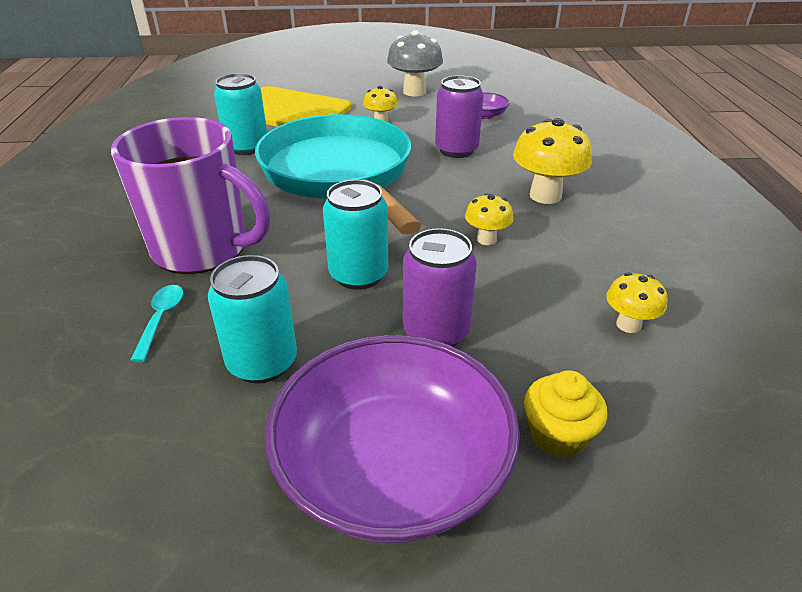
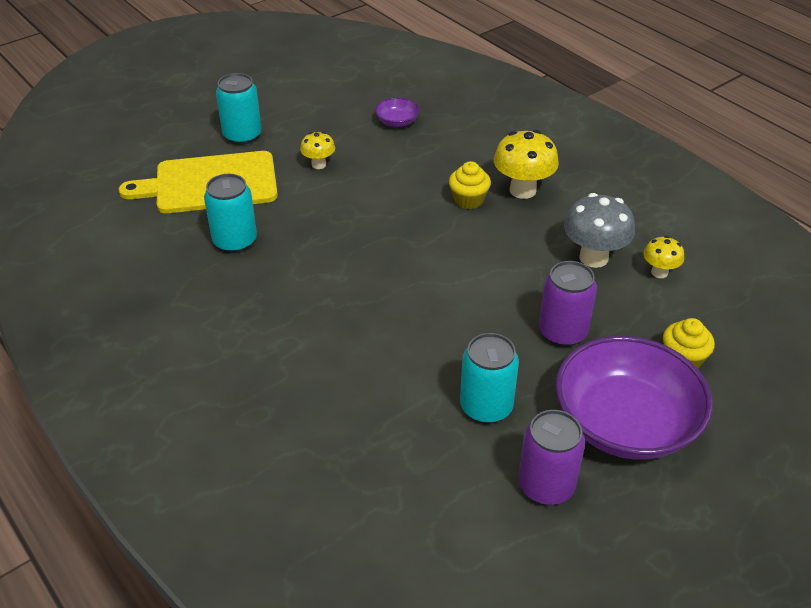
camera: 35 degrees left, 5 degrees up
(161, 319) = (382, 417): turquoise spoon -> none
(203, 249) = (335, 352): purple mug -> none
(339, 174) = (351, 235): turquoise pan -> none
(358, 275) = (471, 317): turquoise can -> turquoise can (242, 136)
(414, 92) = (306, 115): grey mushroom -> grey mushroom (593, 258)
(456, 150) = (415, 171): purple can -> purple can (546, 486)
(480, 185) = (468, 200): none -> yellow cupcake
(486, 239) = (522, 247): yellow mushroom -> none

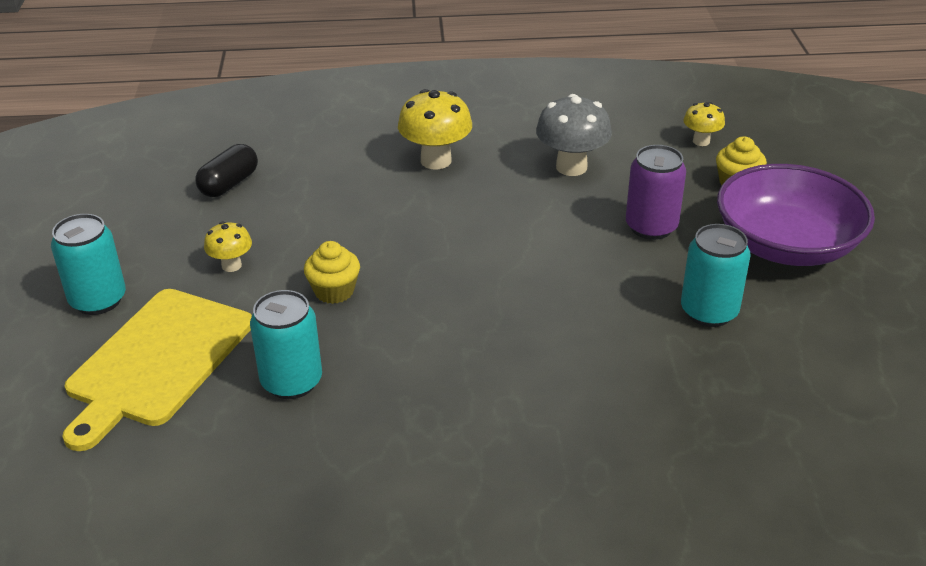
camera: 55 degrees left, 5 degrees down
(397, 122) = (229, 184): purple bowl -> black capsule
(468, 200) = (412, 196): yellow cupcake -> yellow cupcake (334, 291)
(546, 486) = (828, 320): purple can -> none
(659, 272) = (624, 145): yellow mushroom -> yellow mushroom (701, 141)

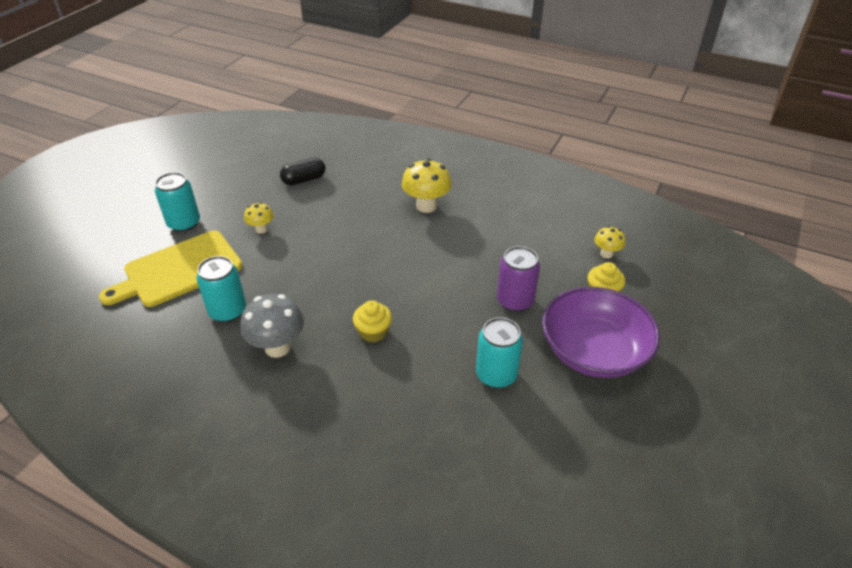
camera: 30 degrees right, 5 degrees up
(334, 291) = (297, 266): yellow cupcake -> yellow cupcake (373, 332)
(571, 167) = (503, 240): grey mushroom -> grey mushroom (277, 347)

